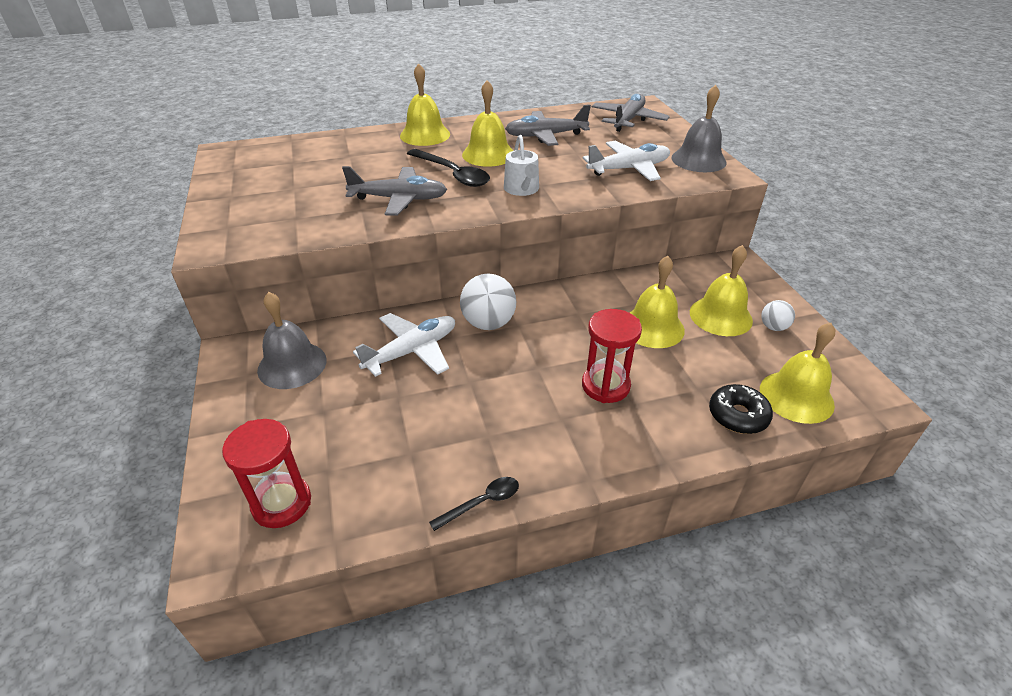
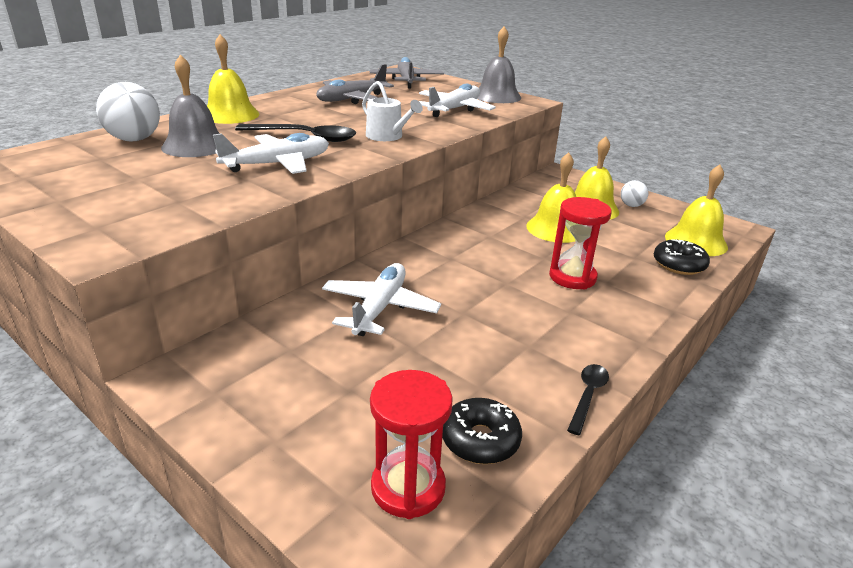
camera: 35 degrees left, 10 degrees down
(292, 365) = (262, 363): grey bell -> grey bell (195, 145)
(362, 495) = (480, 440): none -> black donut
(399, 199) = (278, 164): grey plane -> white plane
(488, 154) = (318, 119): yellow bell -> none
(488, 323) = (424, 265): white ball -> white ball (134, 139)

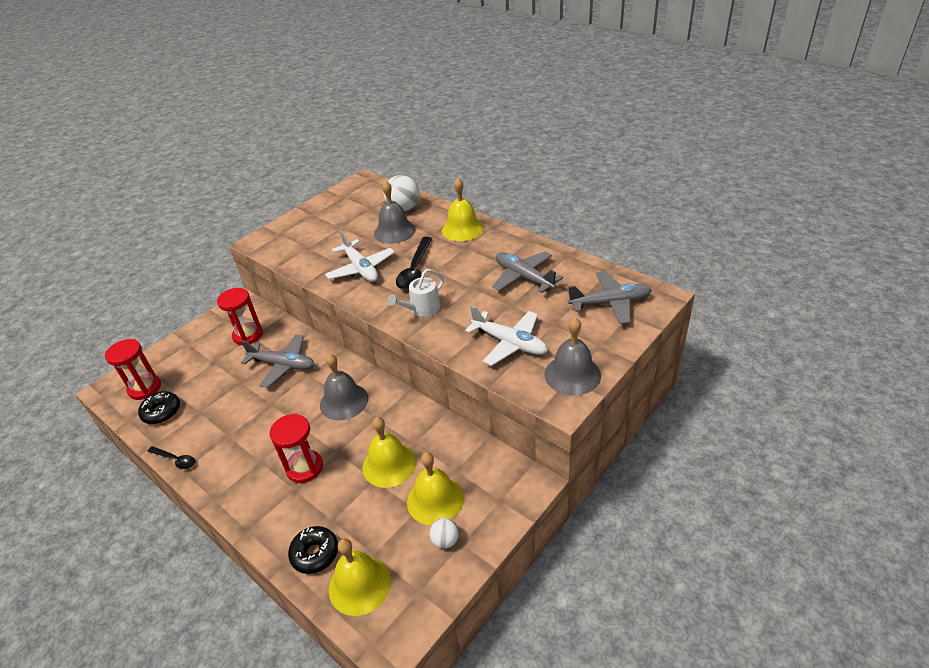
camera: 95 degrees right, 10 degrees up
(284, 354) = (248, 335): none -> red hourglass
(380, 308) = (283, 365): white plane -> grey plane
(462, 256) = (344, 401): none -> grey bell

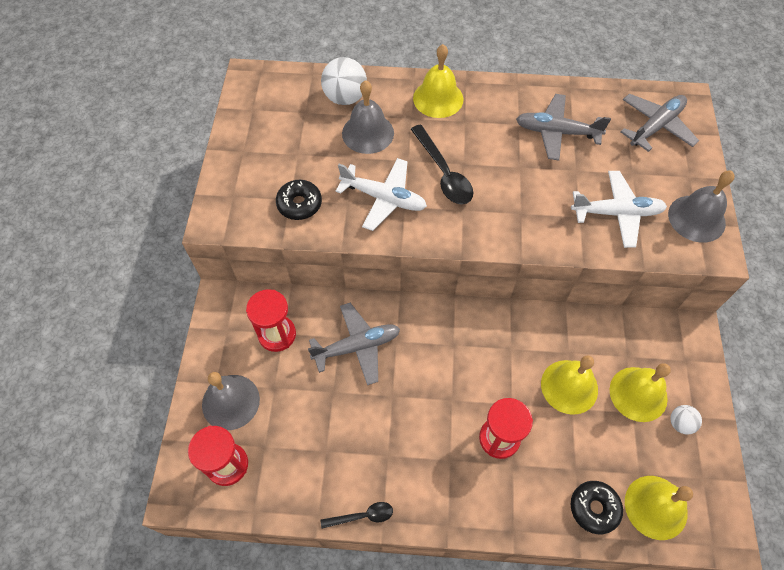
camera: 40 degrees left, 20 degrees up
(161, 412) = (282, 478): black donut -> black donut (299, 204)
(344, 401) = (463, 349): grey bell -> grey bell (230, 402)
(422, 308) = (499, 216): white watering can -> none

